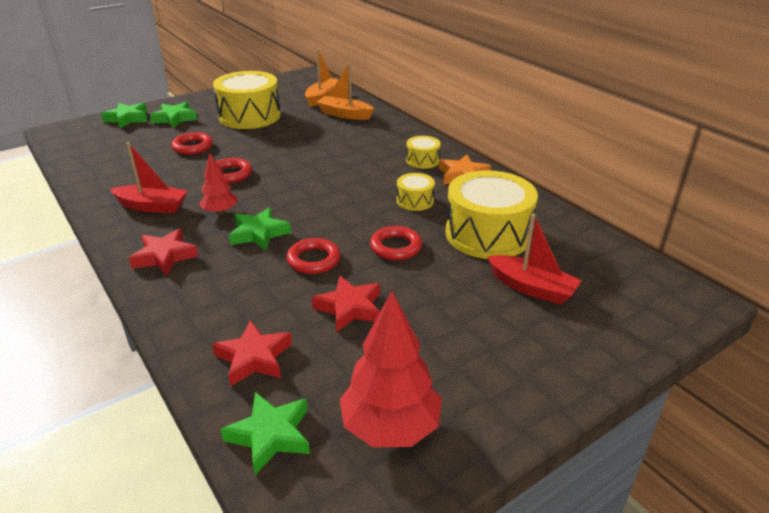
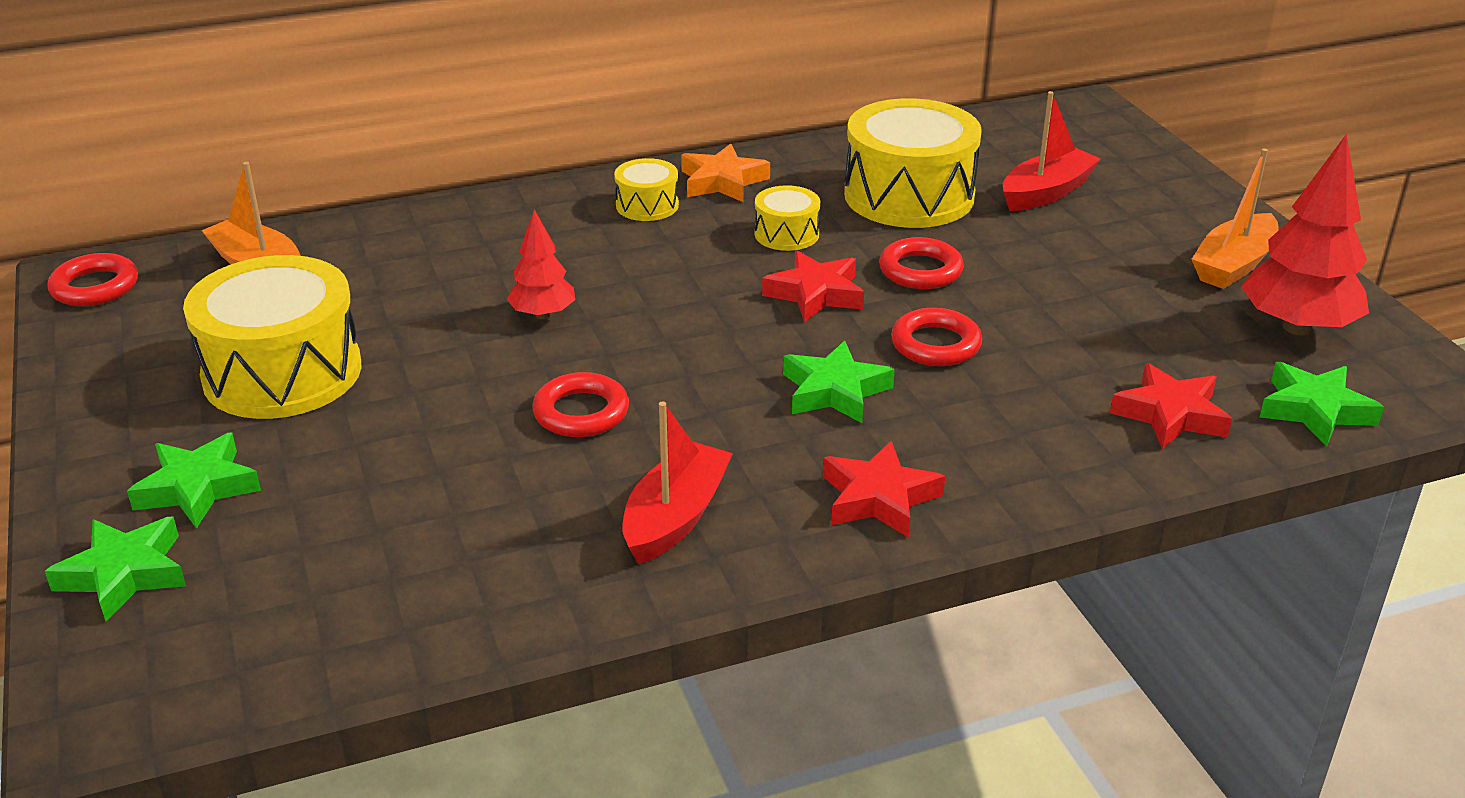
camera: 75 degrees left, 0 degrees up
(192, 147) = (404, 460): red ring -> red ring (95, 287)
(220, 212) = (737, 430): red tree -> red tree (543, 314)
(344, 114) = (378, 254): orange boat -> orange boat (1233, 265)
(349, 308) = (1067, 327): red star -> red star (815, 294)

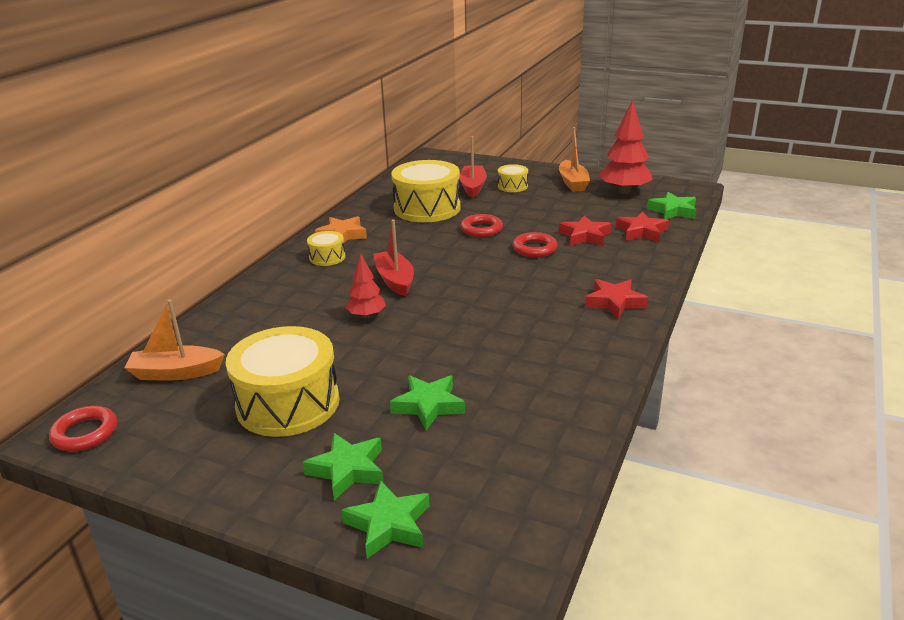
camera: 45 degrees left, 5 degrees down
(581, 412) = (458, 338): red ring -> none
(675, 517) = (566, 349): red boat -> red boat (395, 280)
(786, 234) = (407, 241): yellow drum -> yellow drum (512, 186)
(815, 294) = (460, 254): red star -> red star (585, 236)
(834, 391) = (532, 280): green star -> green star (428, 406)

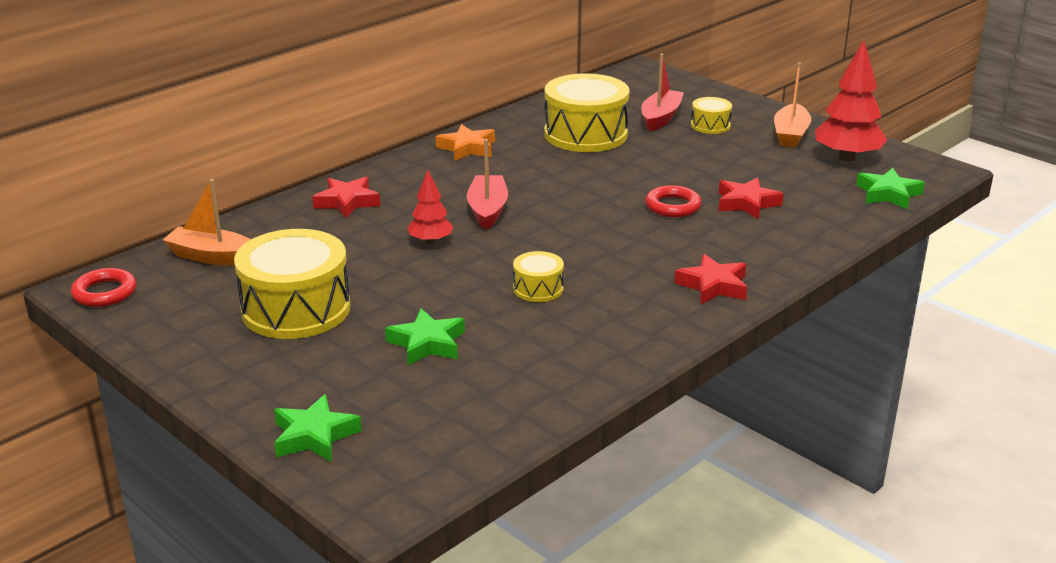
camera: 20 degrees right, 0 degrees up
(327, 257) = (434, 170): yellow drum -> yellow drum (538, 289)
(347, 470) = (310, 381): green star -> none
(481, 229) = (629, 171): red ring -> none
(641, 232) = (822, 212): red star -> red star (347, 202)

